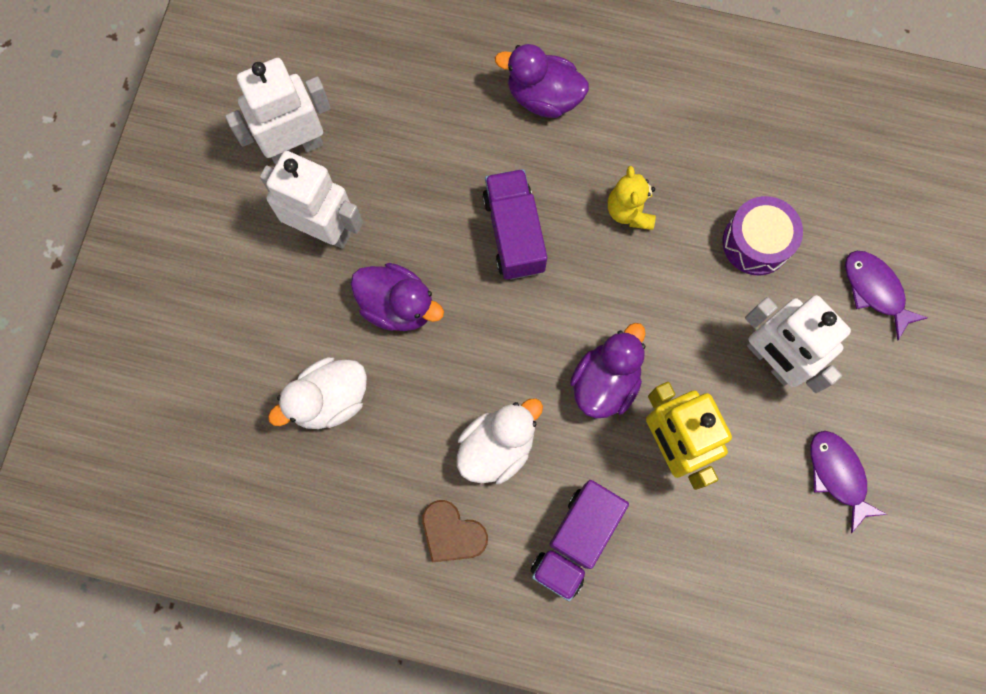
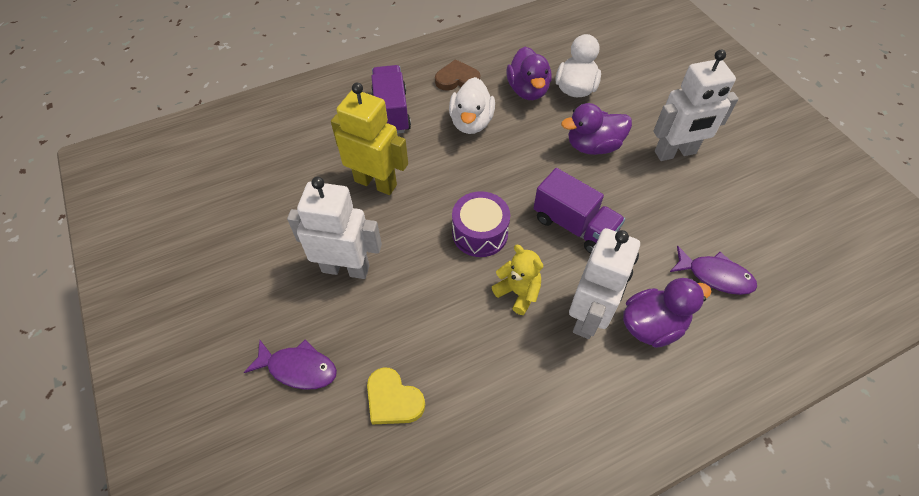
camera: 140 degrees right, 20 degrees down
(296, 147) = (746, 180): white robot -> white robot (588, 316)
(605, 382) = (441, 187): purple duck -> purple duck (528, 90)
(756, 243) = (413, 337): purple drum -> purple drum (480, 233)
(811, 203) = (393, 400): none -> yellow heart
(837, 475) = (256, 233): purple fish -> purple fish (715, 276)

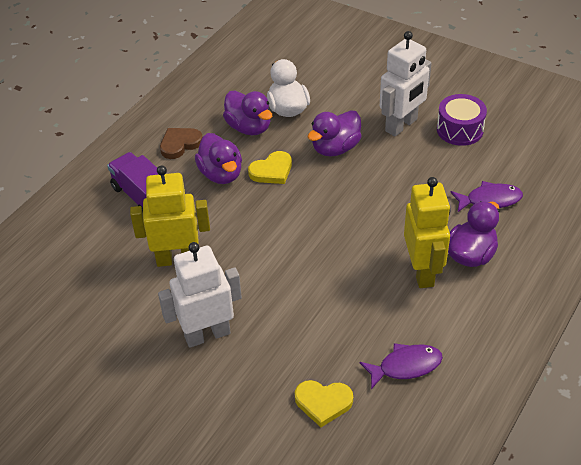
camera: 30 degrees left, 10 degrees down
(298, 368) = (230, 423): purple fish -> purple fish (405, 366)
(471, 122) = (221, 174): white duck -> purple duck
(480, 233) = (296, 255): purple drum -> purple drum (459, 130)
(518, 140) = (272, 171): none -> yellow heart
(518, 292) = (359, 282): yellow teddy bear -> none
(574, 226) = (365, 214): purple truck -> none
(588, 316) = (422, 272): white robot -> yellow robot

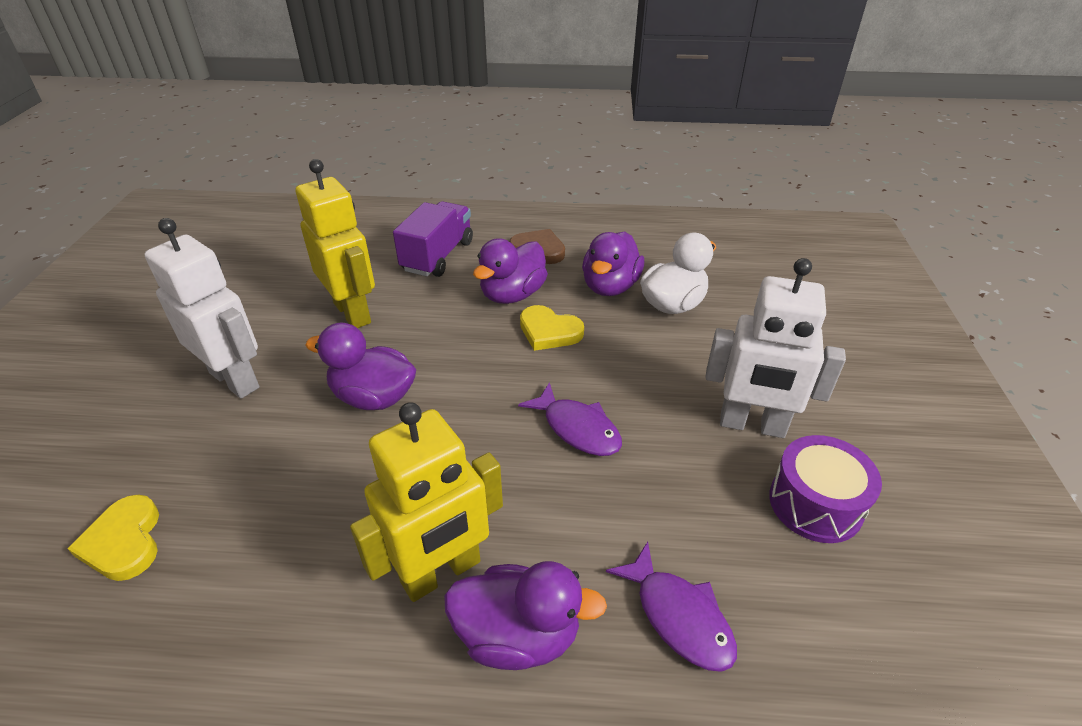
camera: 60 degrees right, 5 degrees down
(335, 148) = (639, 372): purple duck -> purple duck (373, 397)
(405, 366) = (215, 627): purple fish -> purple fish (577, 428)

